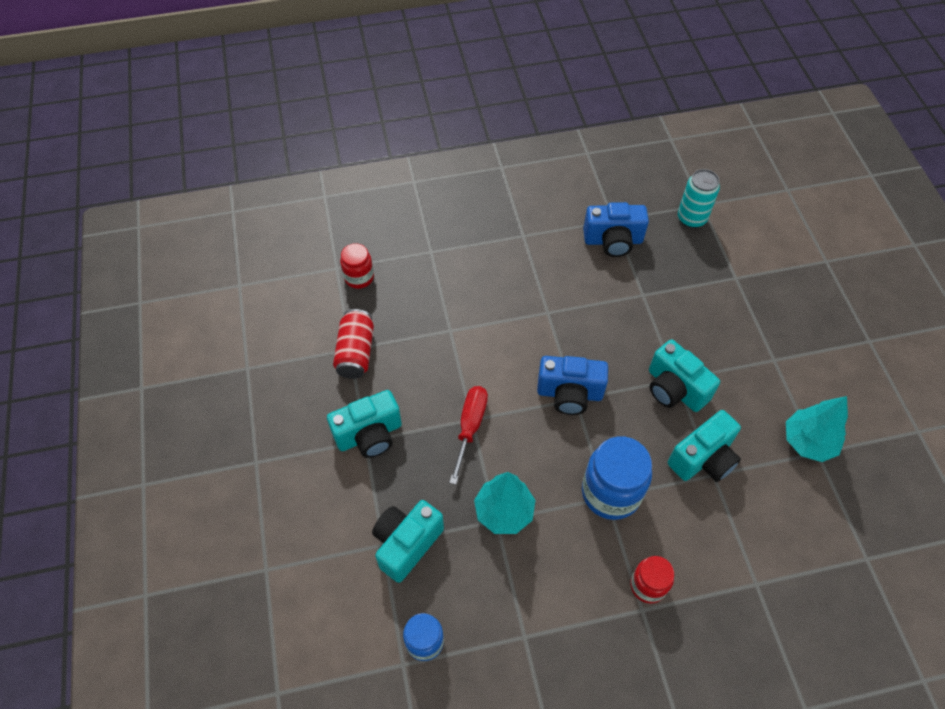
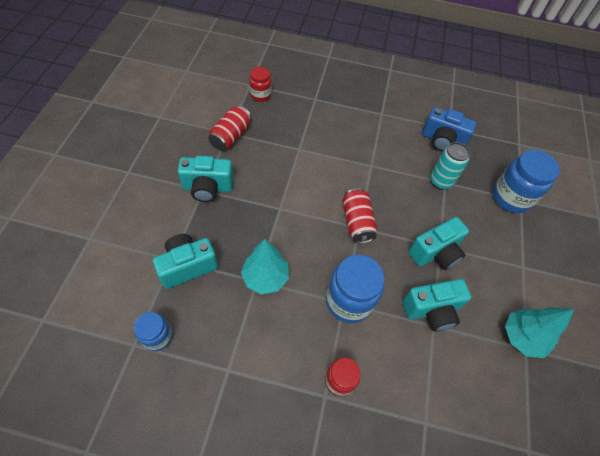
camera: 20 degrees right, 0 degrees up
(470, 428) = (275, 213): red screwdriver -> none
(569, 393) = (357, 222): blue camera -> red can
(675, 389) = (435, 253): turquoise camera -> turquoise camera turned 105 degrees counterclockwise
(691, 218) = (507, 149): turquoise can -> turquoise can (440, 181)
(723, 280) = (510, 197): none -> blue jar

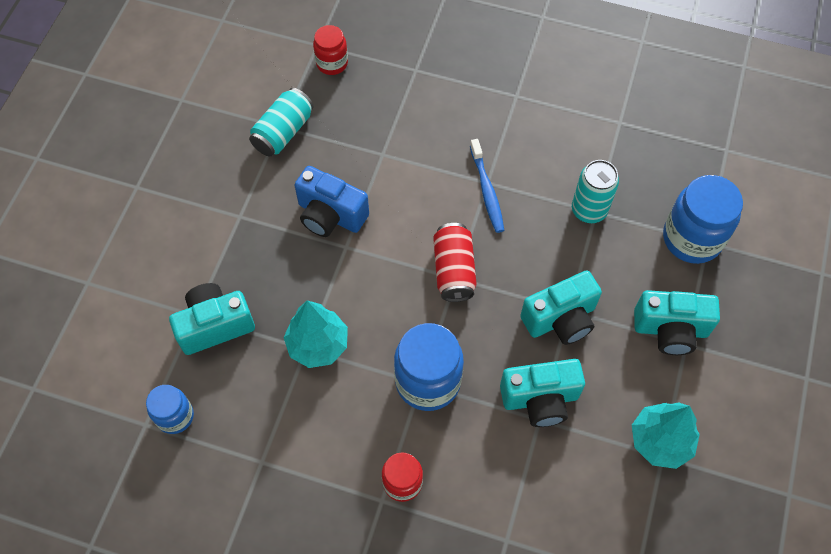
camera: 10 degrees right, 5 degrees up
(207, 188) = (246, 213): turquoise camera -> turquoise camera (670, 330)
(231, 136) = (283, 132): red can -> turquoise can
(372, 170) = (487, 191): none -> blue toothbrush
(442, 141) = (603, 143): blue camera -> blue camera (330, 215)

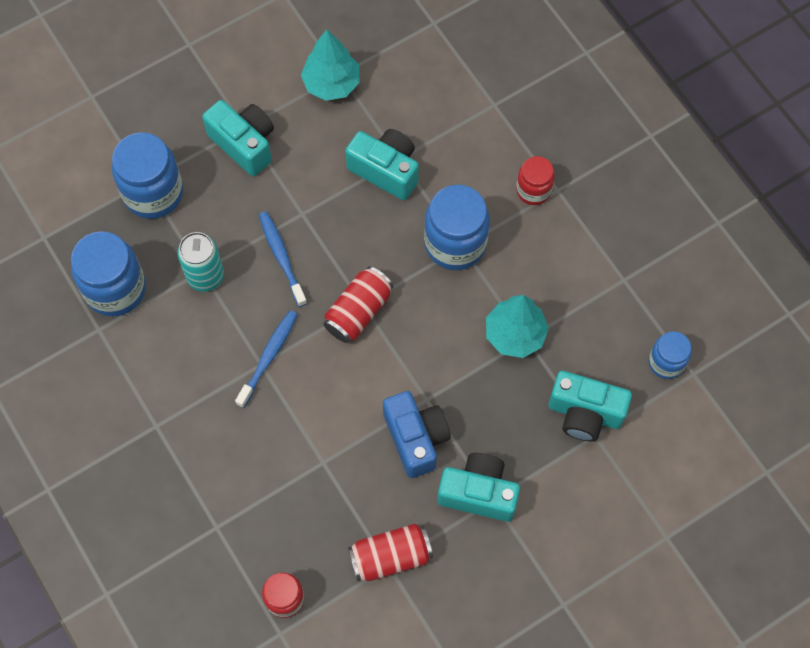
camera: 140 degrees left, 5 degrees up
(283, 132) = (390, 556): turquoise can -> red can
(549, 265) = (281, 257): none -> blue toothbrush
(560, 319) = (315, 212): turquoise camera -> turquoise camera (478, 493)
(639, 155) = (115, 289): none -> blue jar

